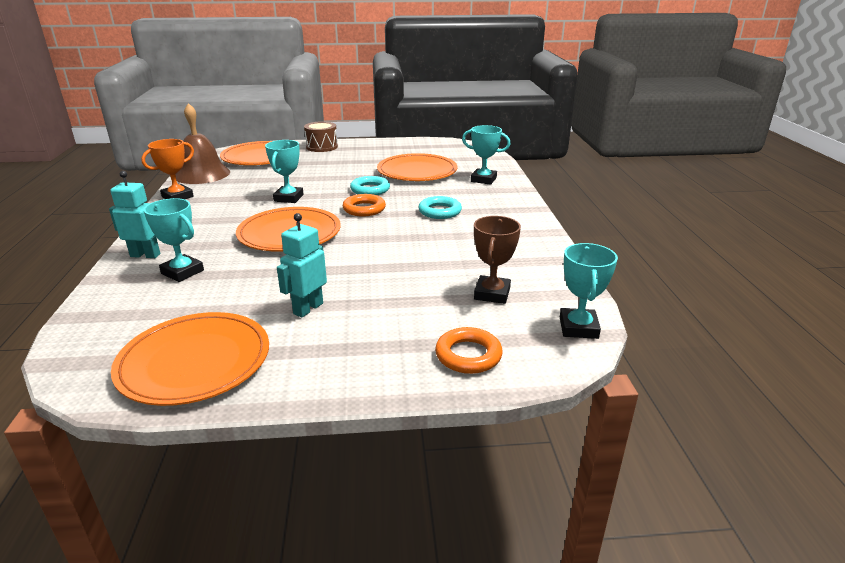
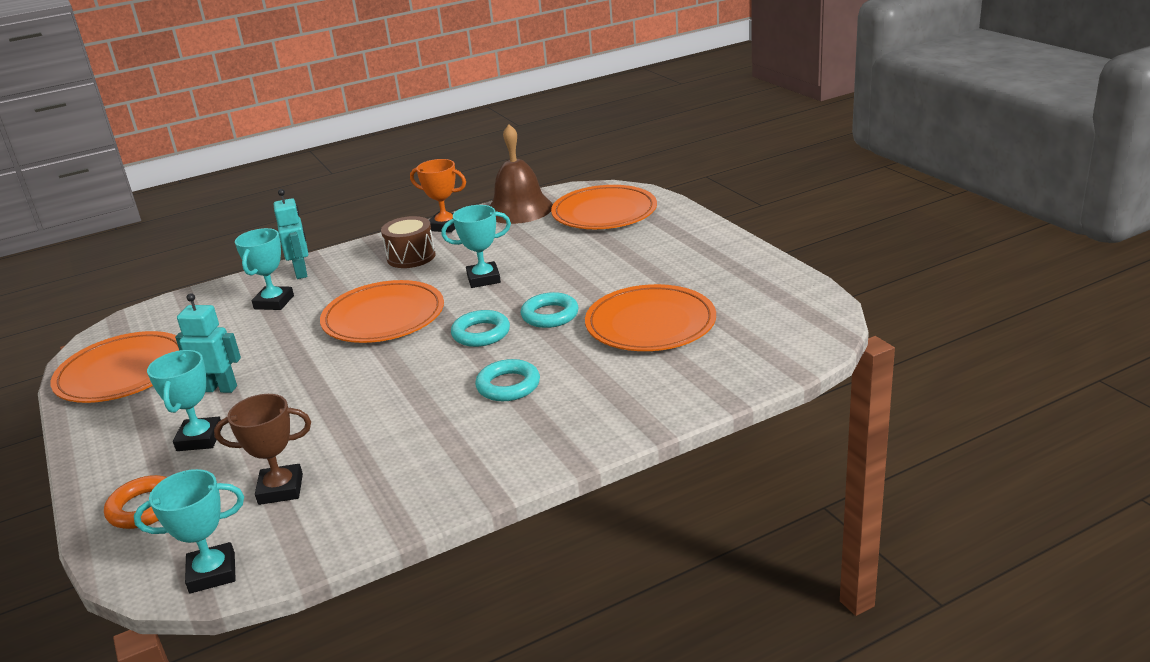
camera: 70 degrees right, 0 degrees up
(322, 147) = (685, 229): brown drum -> brown drum (411, 257)
(364, 209) = (481, 333): orange ring -> turquoise ring
(483, 179) = (665, 384): turquoise trophy -> turquoise trophy (200, 439)

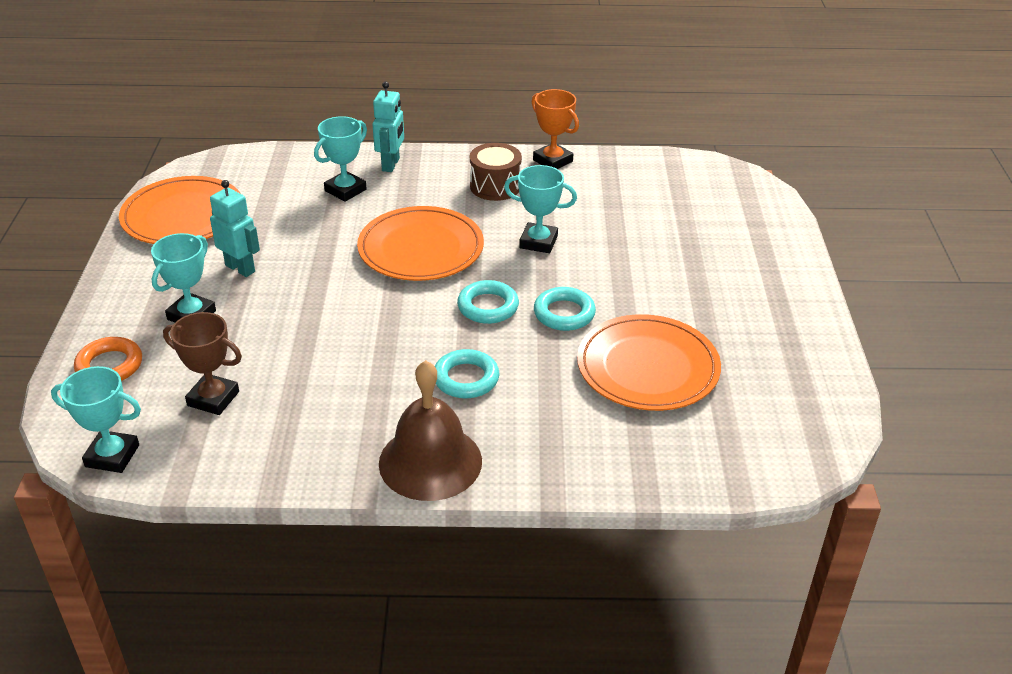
camera: 25 degrees right, 10 degrees up
(519, 209) = (636, 167): brown bell -> brown bell (430, 461)
(604, 212) = (714, 207): orange plate -> none

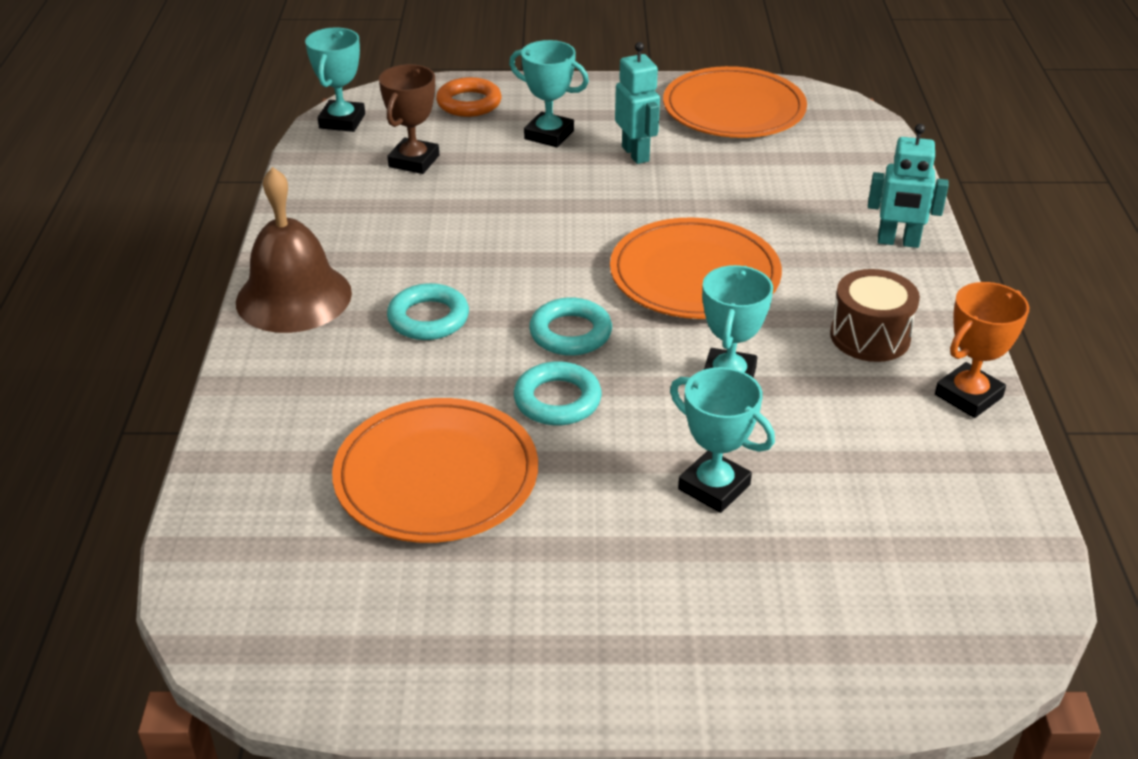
camera: 90 degrees right, 0 degrees up
(240, 268) = (636, 154): turquoise robot -> turquoise robot turned 60 degrees counterclockwise
(345, 190) = (820, 210): turquoise trophy -> turquoise trophy (714, 487)

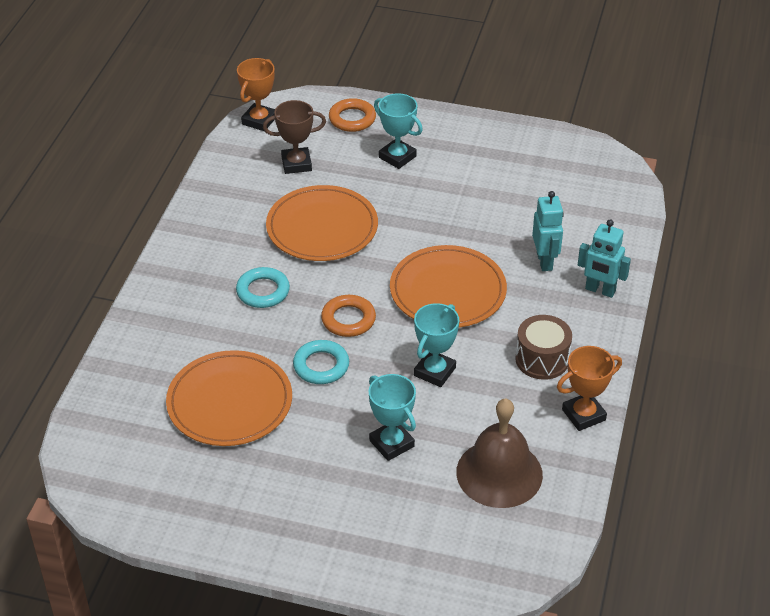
camera: 15 degrees right, 5 degrees up
(294, 297) = (184, 259): brown bell -> brown bell (499, 473)
(342, 121) = (259, 120): turquoise trophy -> orange trophy
(414, 161) = (296, 164): brown trophy -> brown trophy turned 45 degrees clockwise
(570, 333) = (348, 319): turquoise ring -> orange ring
(636, 154) = (451, 184): turquoise robot -> turquoise robot (545, 261)
(733, 109) = (539, 156): orange plate -> orange plate (322, 228)

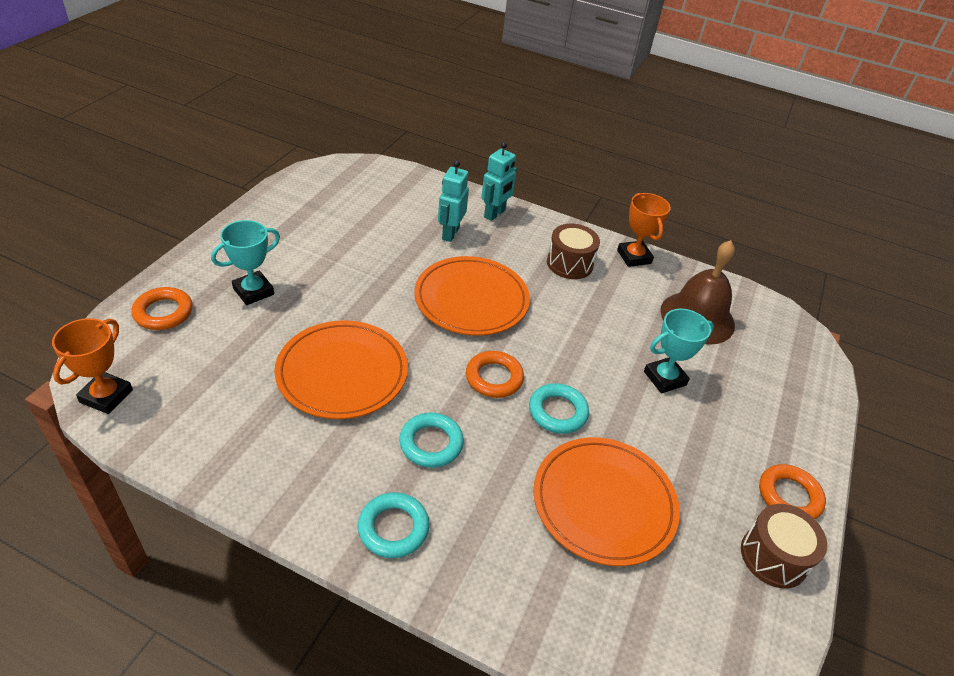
camera: 85 degrees left, 0 degrees up
(180, 284) = (393, 528): none -> turquoise ring
(199, 519) = (773, 557): none -> brown drum
(259, 120) = (106, 396): orange trophy -> orange trophy turned 75 degrees clockwise
(267, 537) = (789, 496): none -> orange ring
(296, 164) = (216, 375): brown trophy -> none
(434, 371) = (576, 330): turquoise trophy -> none
(545, 261) = (450, 233): turquoise robot -> turquoise robot turned 75 degrees counterclockwise

